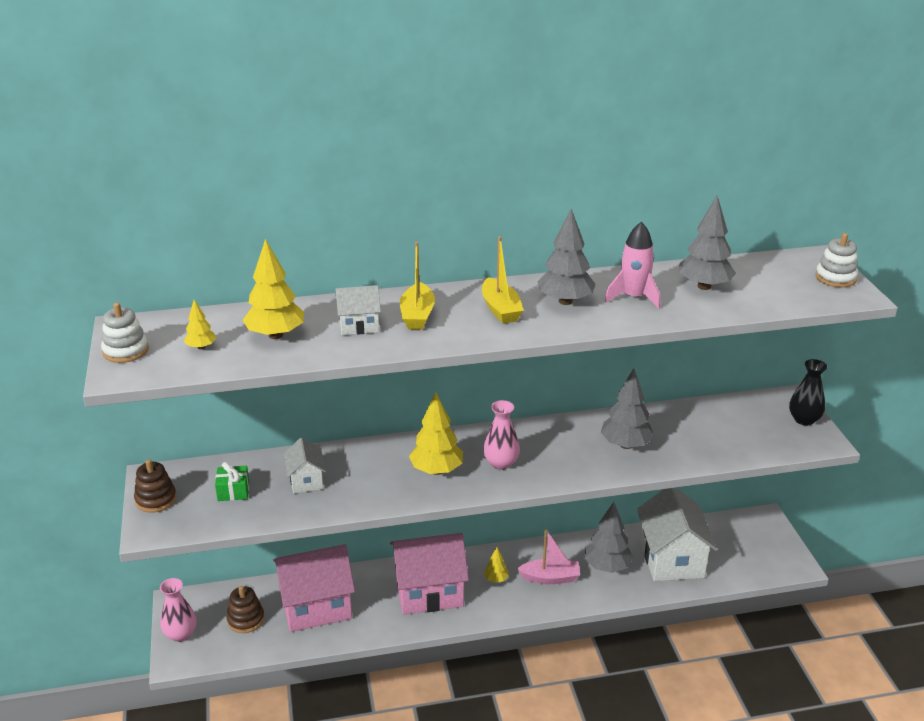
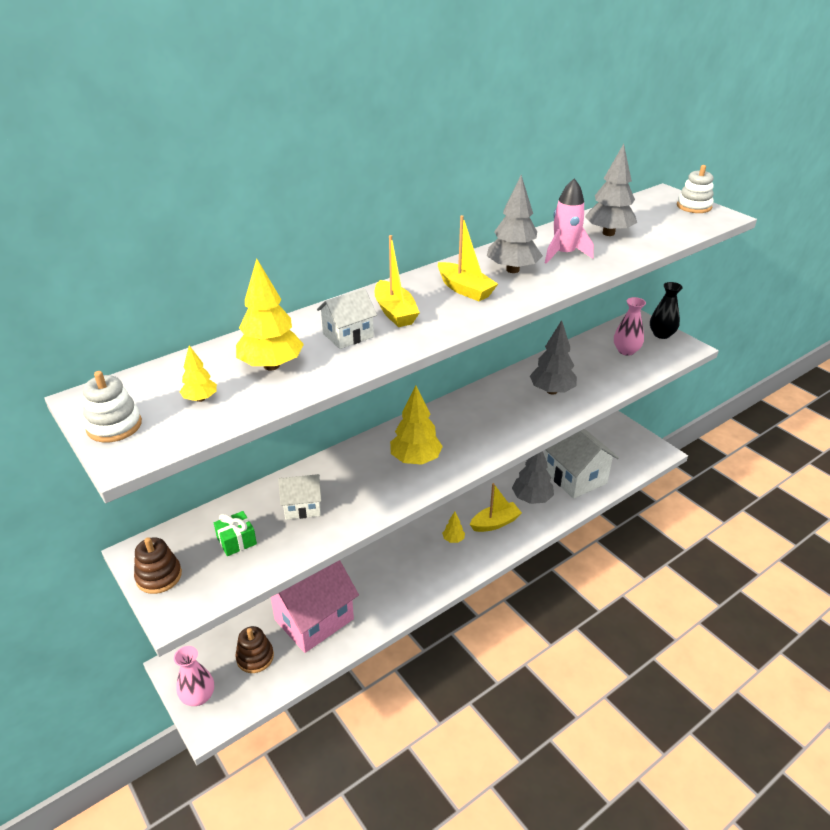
camera: 25 degrees left, 5 degrees up
(306, 480) = (302, 507): white house -> white house turned 60 degrees counterclockwise
(429, 591) = (405, 569): pink house -> none
(501, 463) = (465, 436): pink vase -> pink vase (626, 351)
(550, 578) = (495, 523): pink boat -> yellow boat

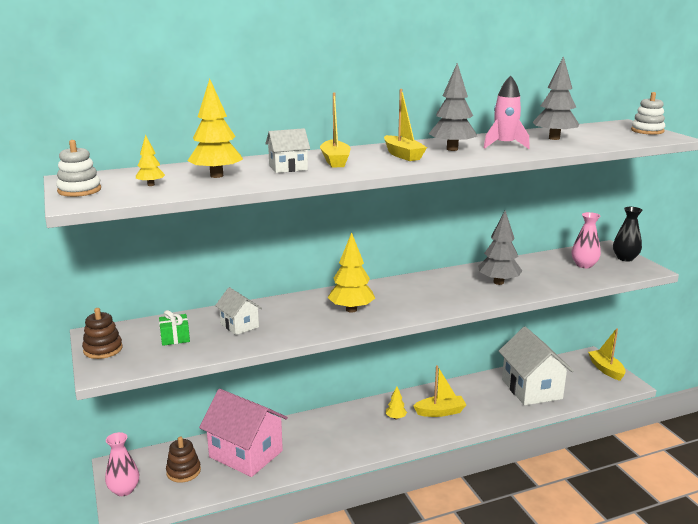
camera: 15 degrees right, 15 degrees down
(302, 507) = (239, 325): white house -> white house turned 45 degrees clockwise
(314, 619) = (246, 454): pink house -> pink house turned 60 degrees clockwise
(531, 498) = (483, 399): grey tree -> none
(636, 438) = (606, 369): none -> yellow boat

